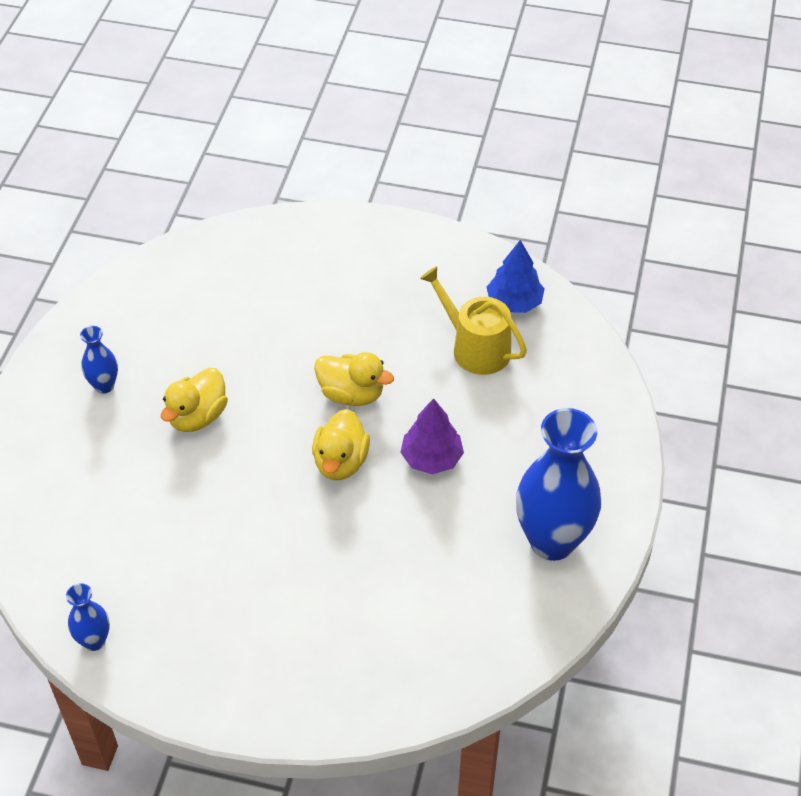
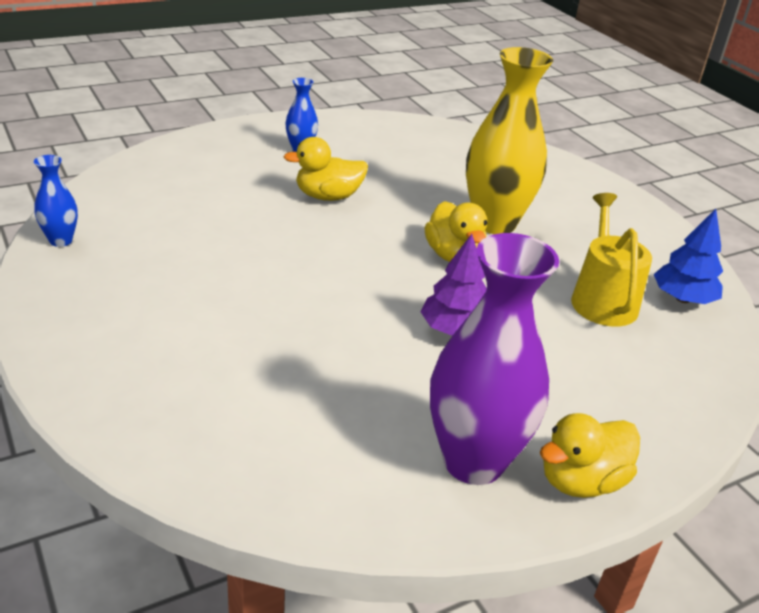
camera: 45 degrees right, 15 degrees down
(335, 336) = (494, 223): none -> yellow vase
(340, 462) = (380, 281): yellow duck -> yellow duck (581, 481)
(552, 541) = (473, 461): blue vase -> purple vase

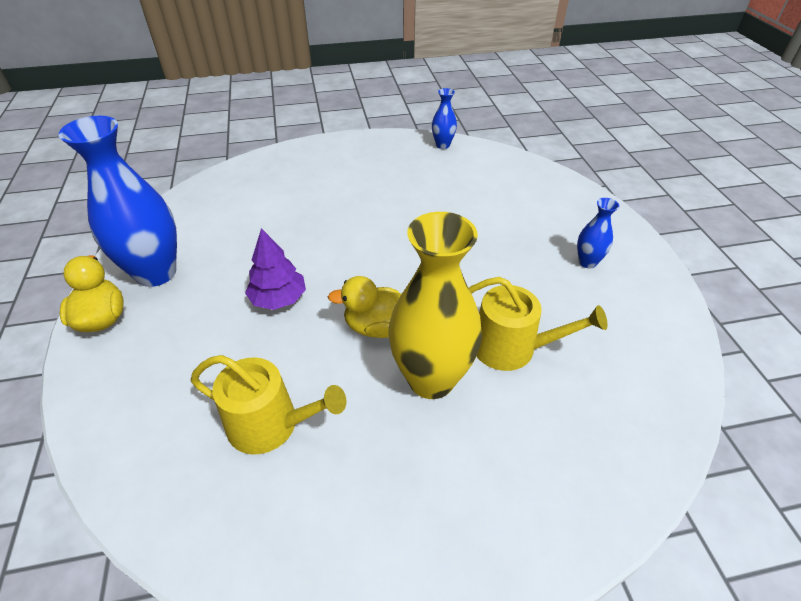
camera: 110 degrees right, 10 degrees up
(328, 196) = (494, 265): yellow duck -> none
(434, 187) = (511, 348): none -> yellow watering can
(473, 461) = (156, 273): purple vase -> blue vase
(682, 299) = (237, 514): blue tree -> none

